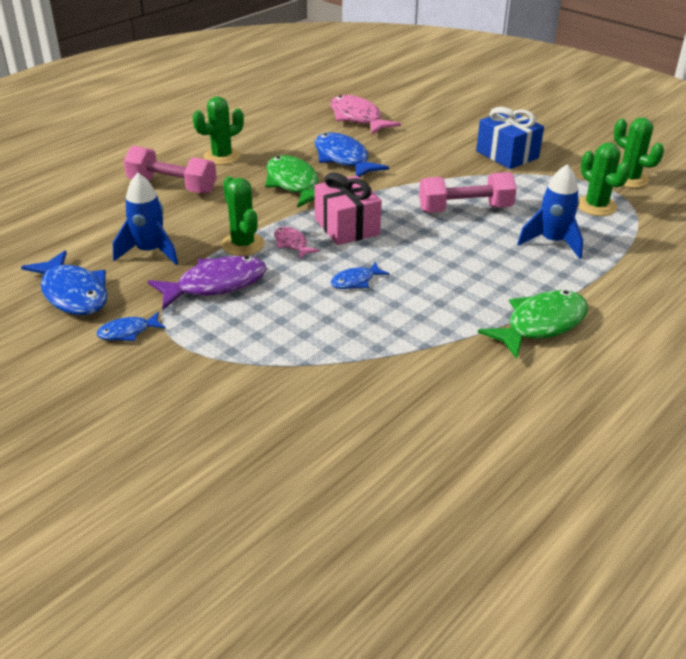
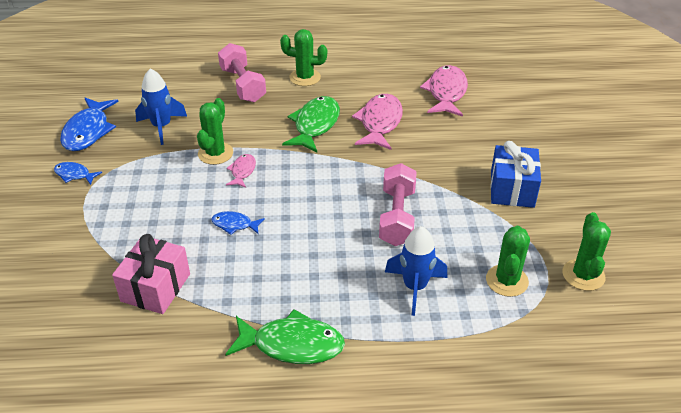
camera: 45 degrees right, 5 degrees up
(216, 285) = (159, 173): purple fish -> none
(343, 159) = (380, 123): blue fish -> pink fish
(347, 227) = (295, 179): pink gift -> pink gift (156, 287)
(465, 209) = (397, 217): pink dumbbell -> pink dumbbell turned 60 degrees clockwise

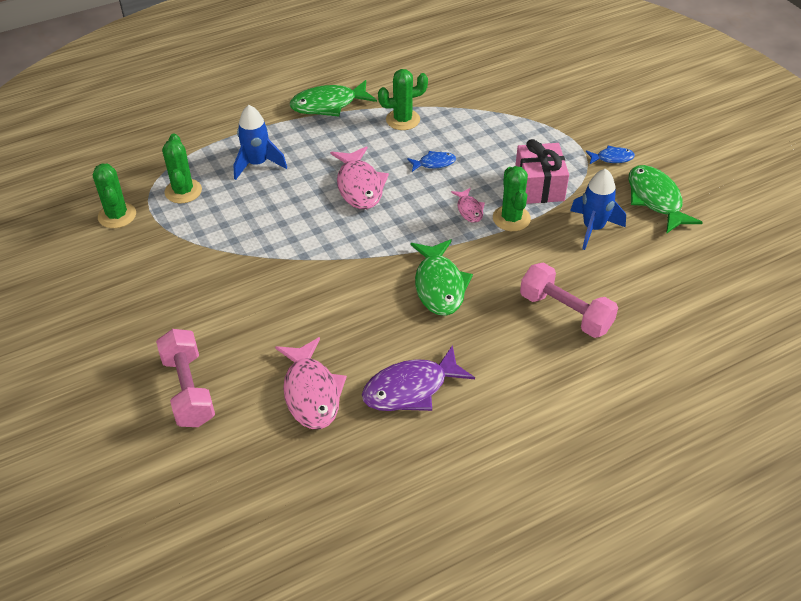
camera: 155 degrees right, 5 degrees up
(88, 131) = (655, 199): blue fish -> green fish
(156, 287) = (452, 106): pink gift -> pink gift (539, 186)
(305, 77) = (503, 352): green cactus -> green cactus (403, 120)
(379, 77) = (411, 389): none -> purple fish
(380, 123) = (370, 314): pink fish -> pink fish (359, 186)
(397, 217) = (298, 214): pink dumbbell -> pink dumbbell (189, 390)
(512, 189) = (195, 278): blue gift -> none

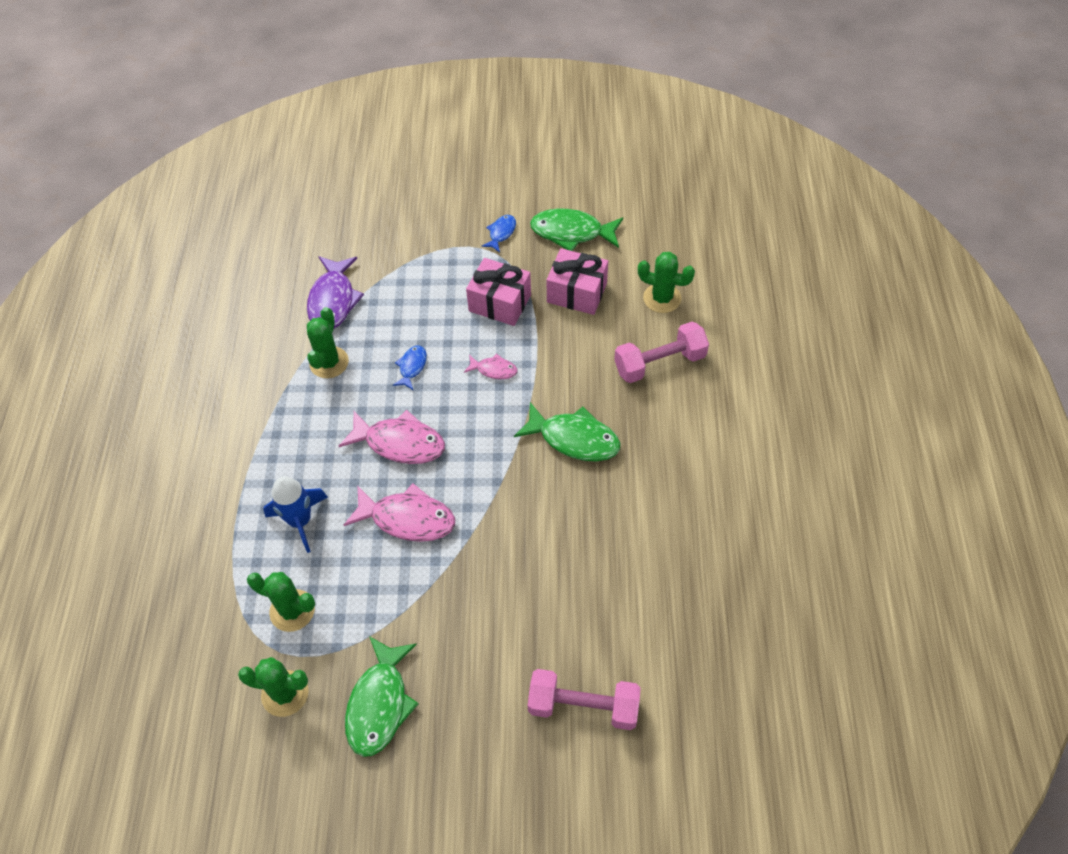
camera: 60 degrees left, 10 degrees up
(311, 392) = (643, 598): pink fish -> pink fish (407, 519)
(328, 105) = (254, 416): green fish -> green fish (379, 704)
(411, 389) = (680, 517): purple fish -> purple fish (333, 300)
(511, 218) = (526, 344): green cactus -> green cactus (662, 298)
(593, 228) = (577, 293): blue rocket -> pink gift

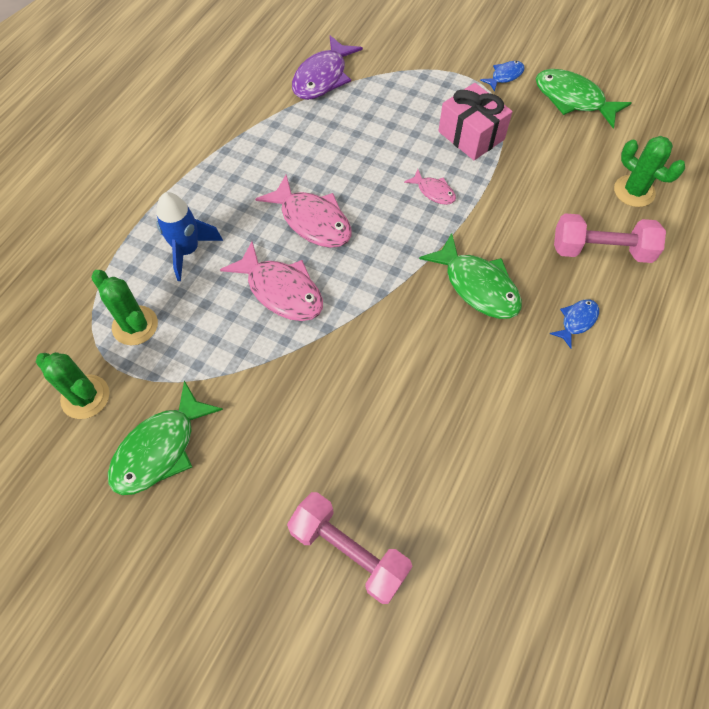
camera: 25 degrees right, 5 degrees up
(329, 362) = (289, 127): green cactus -> none
(412, 367) = (360, 159): blue fish -> blue fish (577, 321)
(577, 293) = (550, 154): pink gift -> none

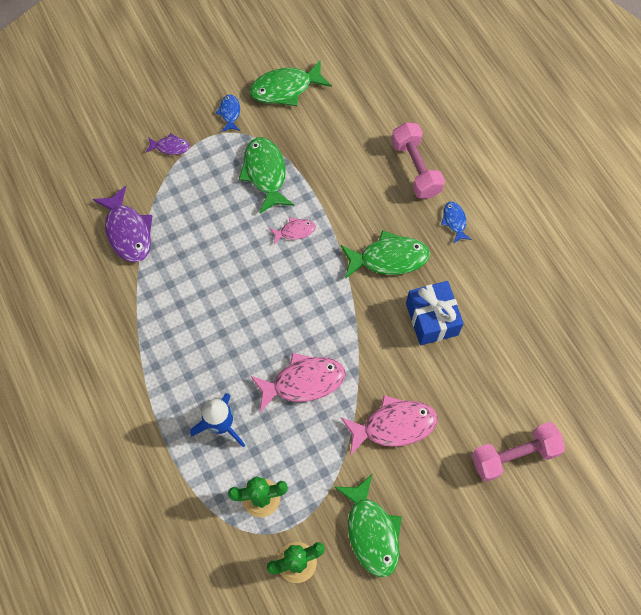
camera: 55 degrees left, 5 degrees up
(312, 221) = (259, 325): pink fish -> pink fish (394, 425)
(429, 58) = (170, 147): none -> purple fish
(444, 366) = (431, 319): none -> blue gift
(471, 135) = (265, 173): pink gift -> green fish
(601, 250) = (416, 168): pink dumbbell -> pink dumbbell turned 60 degrees counterclockwise
(634, 191) = (387, 114): green cactus -> none

